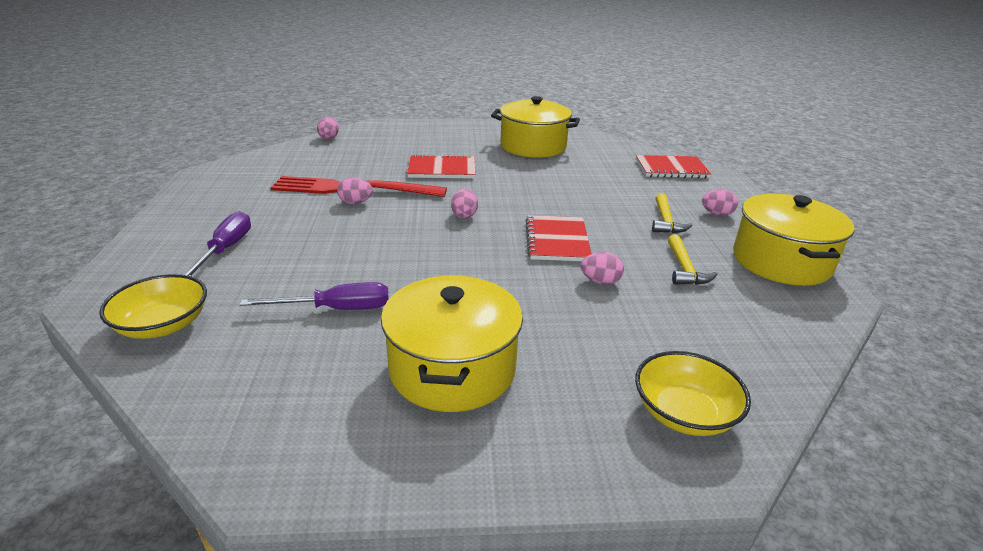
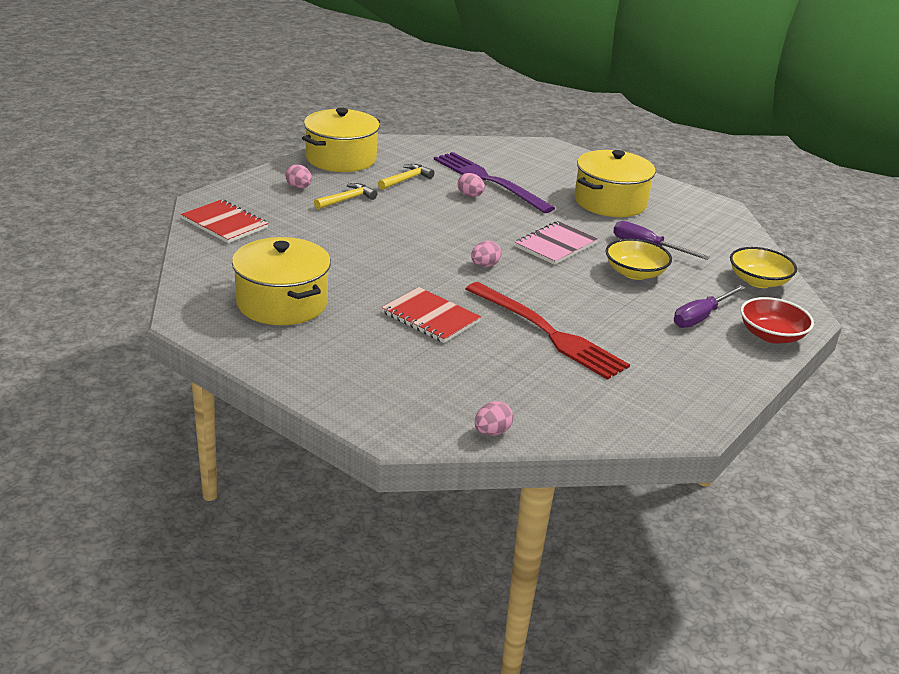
camera: 140 degrees left, 0 degrees up
(140, 260) = (771, 335): none -> red bowl
(355, 202) = (561, 316): pink egg -> none
(435, 263) = (555, 245): none -> pink notebook
(557, 240) = (450, 222): red notebook -> none
(625, 316) = (489, 181): none -> purple fork
(684, 413) = (529, 155): yellow bowl -> yellow bowl (635, 273)

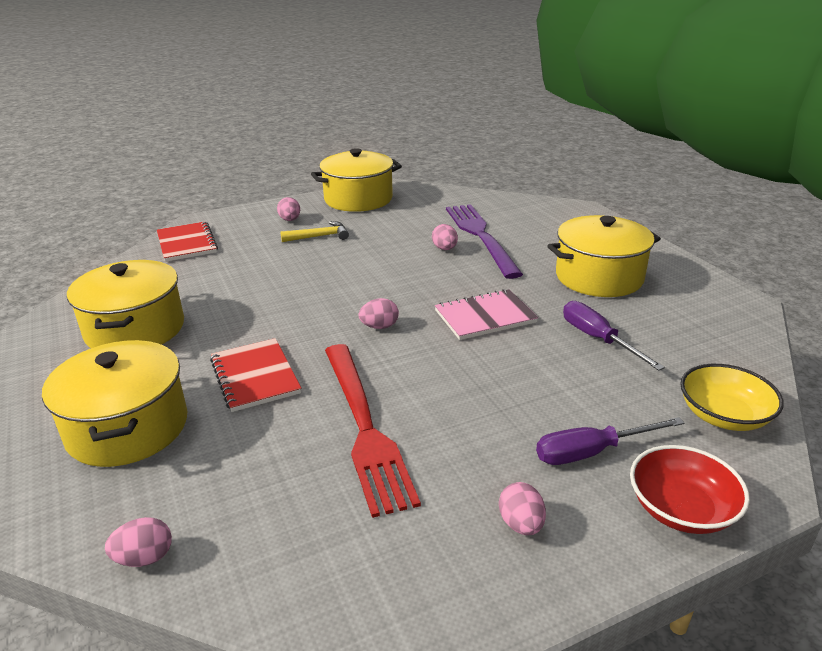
camera: 30 degrees right, 0 degrees up
(377, 369) = (127, 427): none -> yellow pot
(406, 180) = (397, 225): yellow hammer -> none
(635, 273) = (552, 369): yellow bowl -> none
(694, 362) = (521, 524): none -> pink egg

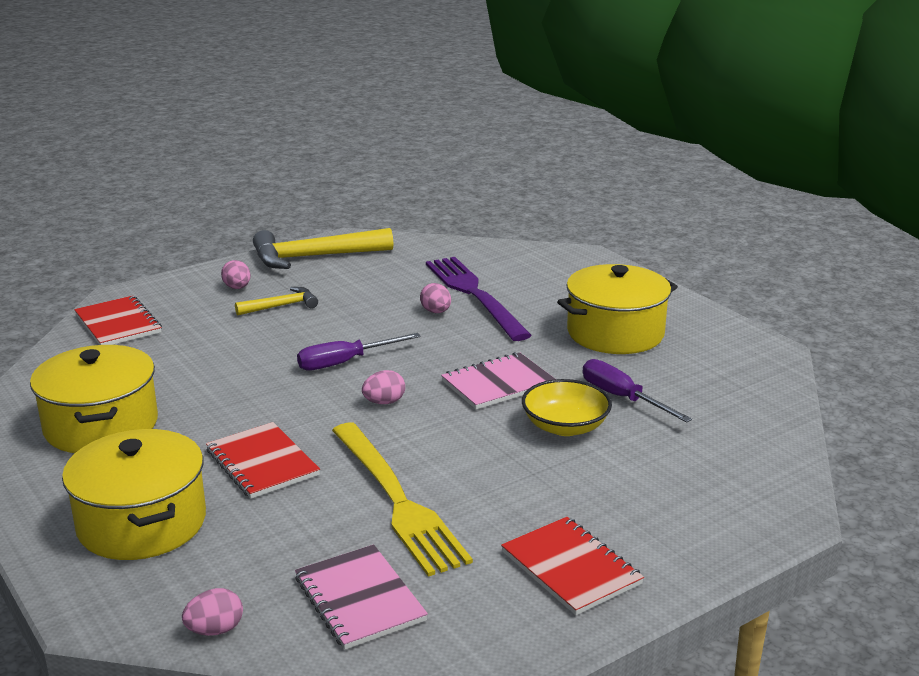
camera: 10 degrees left, 5 degrees down
(296, 537) = (359, 599): none -> pink notebook
(358, 199) = (314, 257): yellow pot -> yellow hammer
(364, 426) = (396, 500): red fork -> yellow fork
(521, 524) = (571, 568): pink egg -> red notebook
(591, 452) = (628, 503): purple screwdriver -> purple screwdriver (345, 362)
(681, 509) = (716, 542): red bowl -> none
(723, 415) = (752, 460): yellow bowl -> yellow bowl (565, 426)

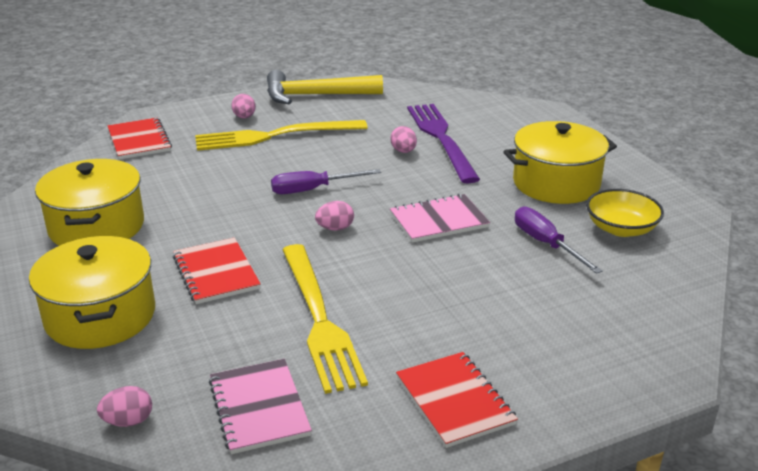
camera: 10 degrees right, 5 degrees up
(281, 306) = (275, 136): yellow hammer -> yellow fork
(565, 426) = (487, 266): yellow bowl -> yellow bowl (621, 228)

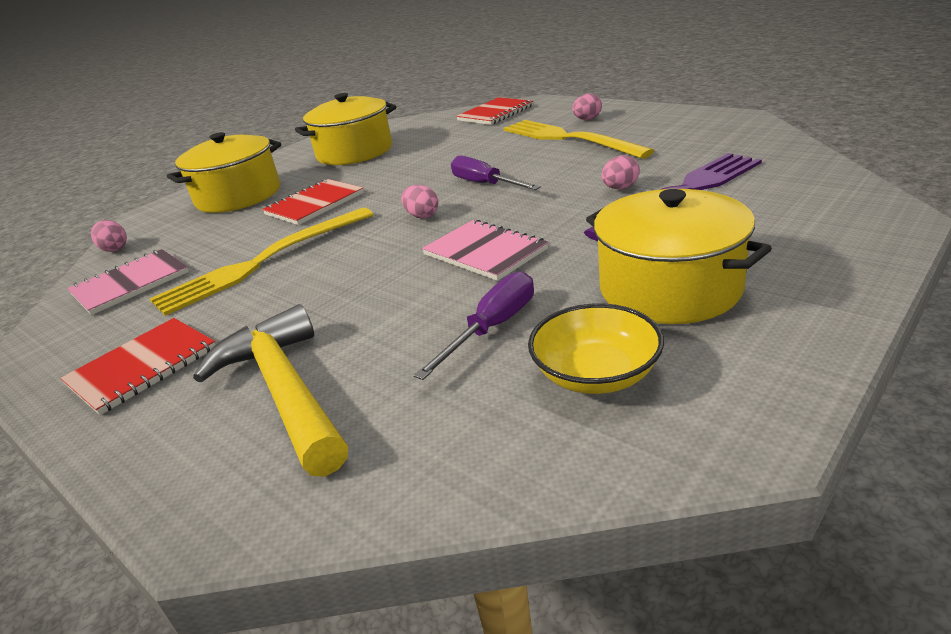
camera: 70 degrees right, 0 degrees up
(316, 95) = (680, 120): yellow hammer -> yellow hammer (285, 391)

